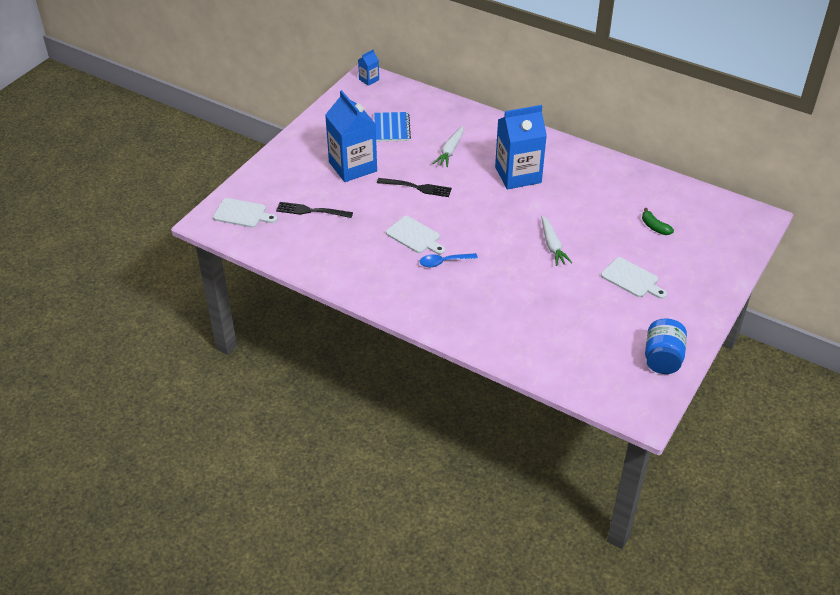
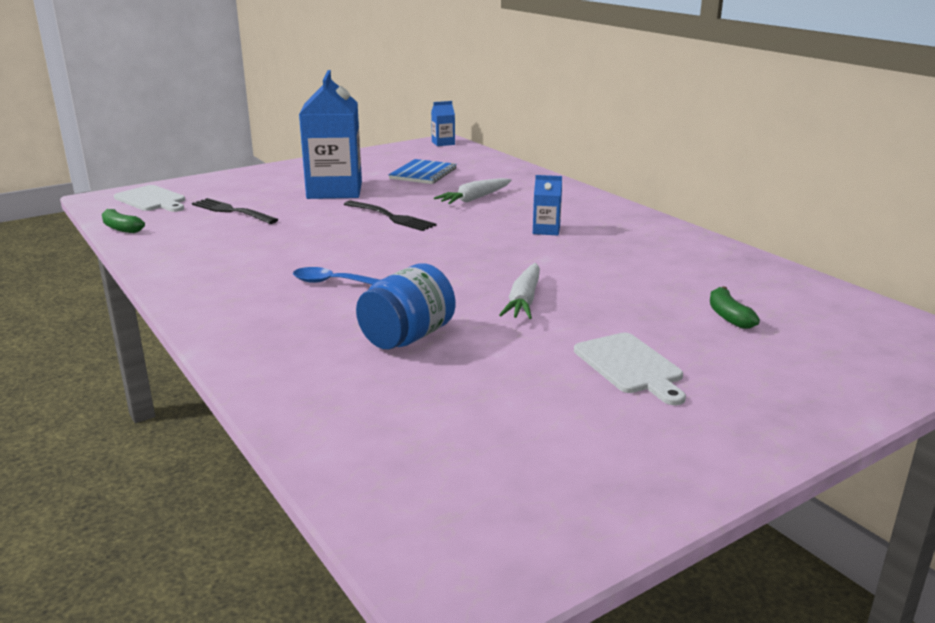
camera: 25 degrees right, 20 degrees down
(262, 251) = (121, 228): none -> green banana
(415, 236) = (328, 253): white cutting board -> none
(518, 175) = (546, 230): blue carton -> blue carton, size x0.44
(662, 359) = (594, 497): blue jar -> blue jar (407, 337)

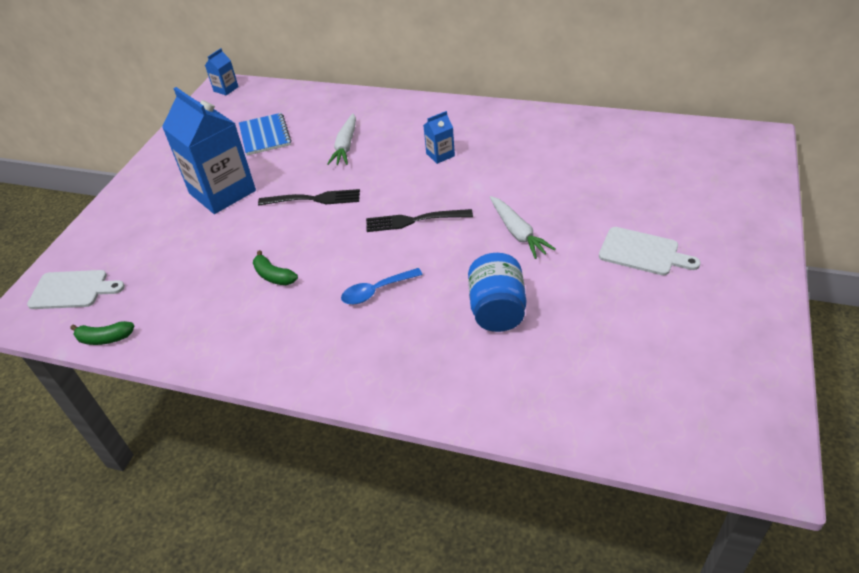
camera: 35 degrees left, 20 degrees up
(232, 211) = (173, 263): black fork -> black fork (414, 220)
(728, 316) = (638, 178): green banana -> green banana (274, 276)

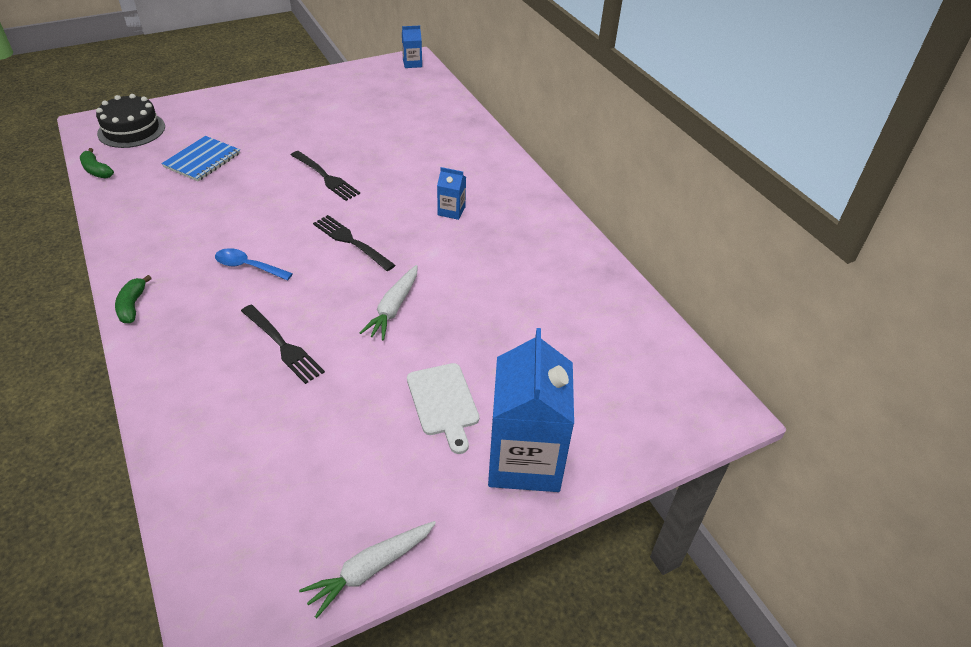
camera: 40 degrees right, 0 degrees up
(72, 290) = (131, 130): white cutting board -> black cake
(222, 192) = (290, 131): blue carton -> blue carton (524, 460)
(265, 135) = (376, 112): blue notebook -> blue notebook (202, 160)
(274, 276) = (220, 207): green banana -> green banana (132, 306)
(346, 146) = (408, 156): white carrot -> white carrot (370, 569)
(497, 310) = (283, 345): blue jar -> black fork

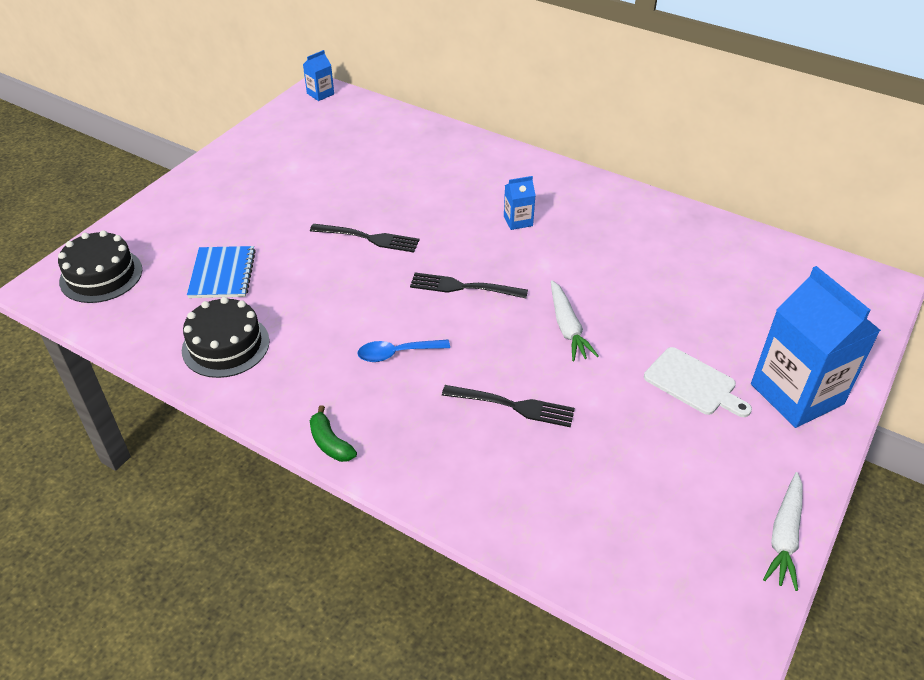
camera: 30 degrees left, 0 degrees up
(96, 170) = (116, 333): green banana -> none
(148, 208) = (226, 345): none -> black cake

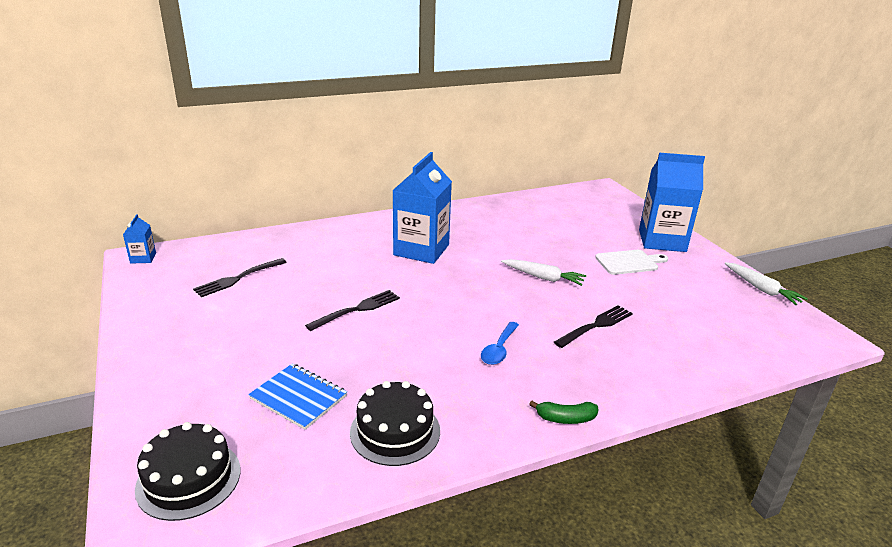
camera: 55 degrees left, 15 degrees down
(463, 287) = (461, 295): black fork -> black fork (238, 278)
(518, 221) = (421, 250): blue carton -> blue carton, size x2.28

